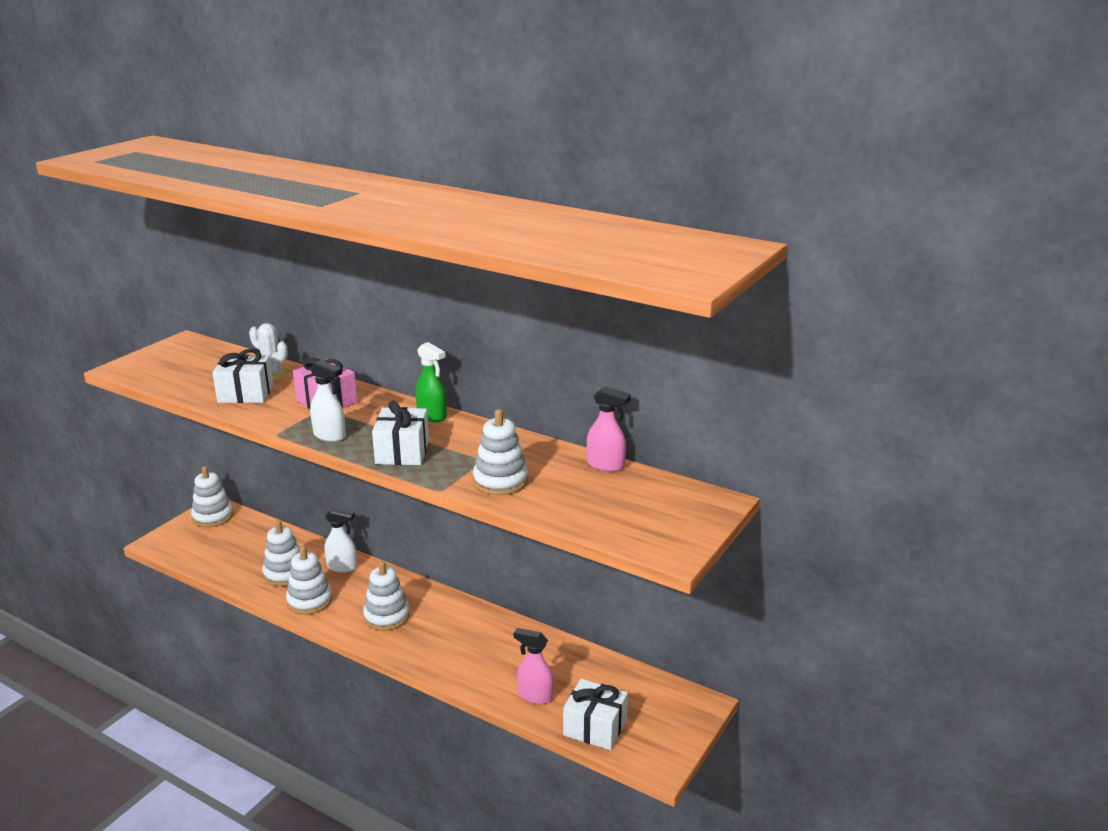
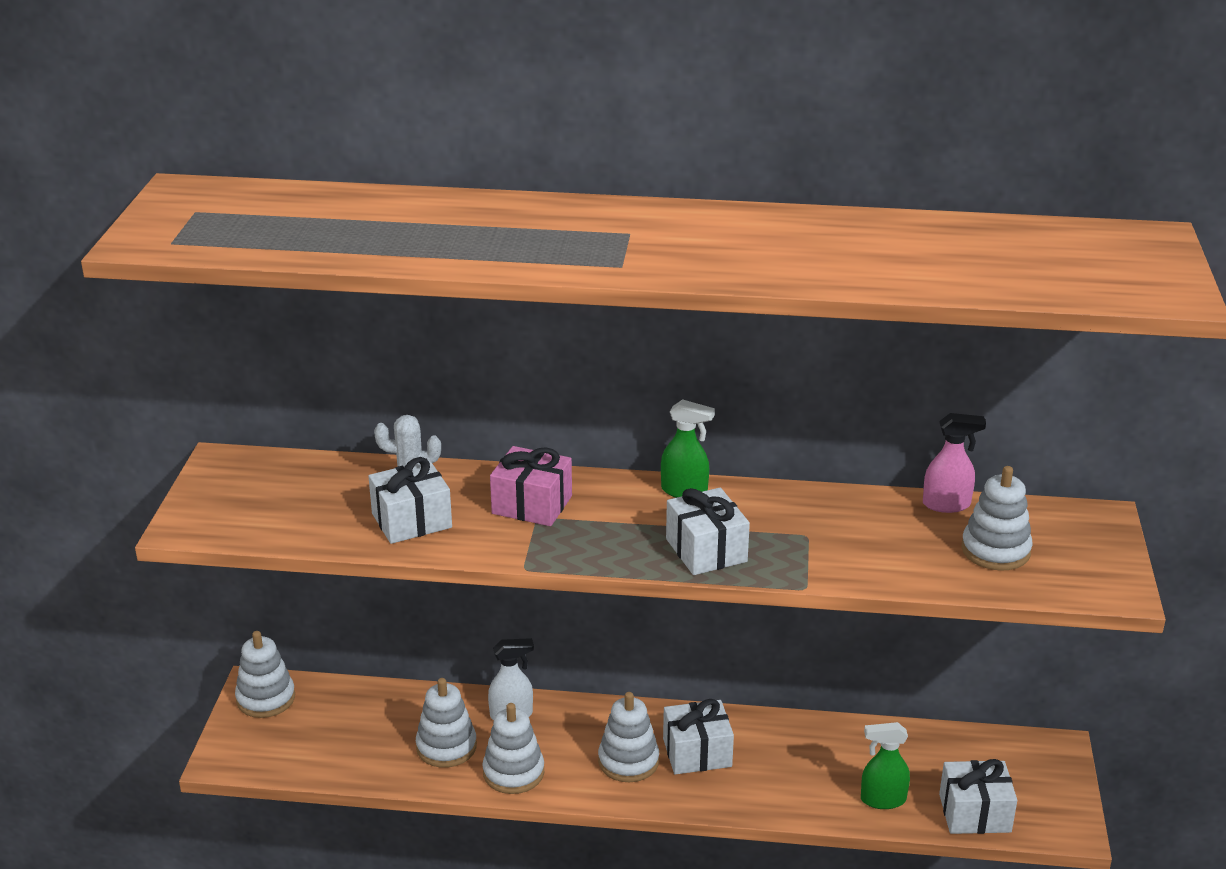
camera: 25 degrees left, 5 degrees up
(330, 436) = (594, 552): white spray bottle -> none
(436, 625) = (697, 753): none -> white gift
(500, 481) = (858, 557): white stacking toy -> white stacking toy (995, 550)
(535, 696) = (882, 800): pink spray bottle -> green spray bottle

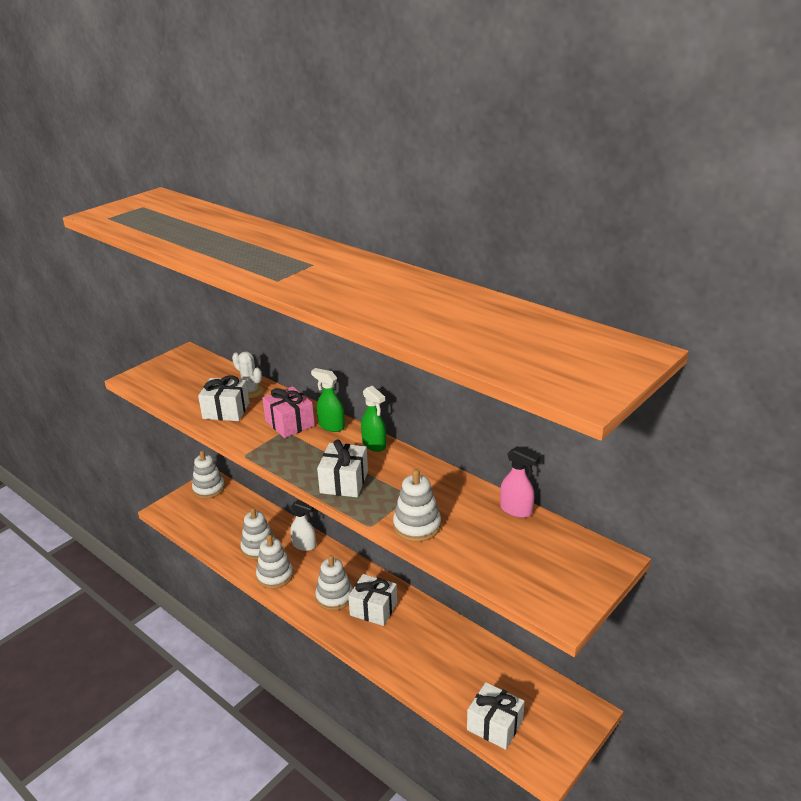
camera: 35 degrees right, 0 degrees up
(882, 800) = (447, 688): green spray bottle -> green spray bottle (331, 426)
(995, 550) = (512, 551): white stacking toy -> white stacking toy (417, 526)

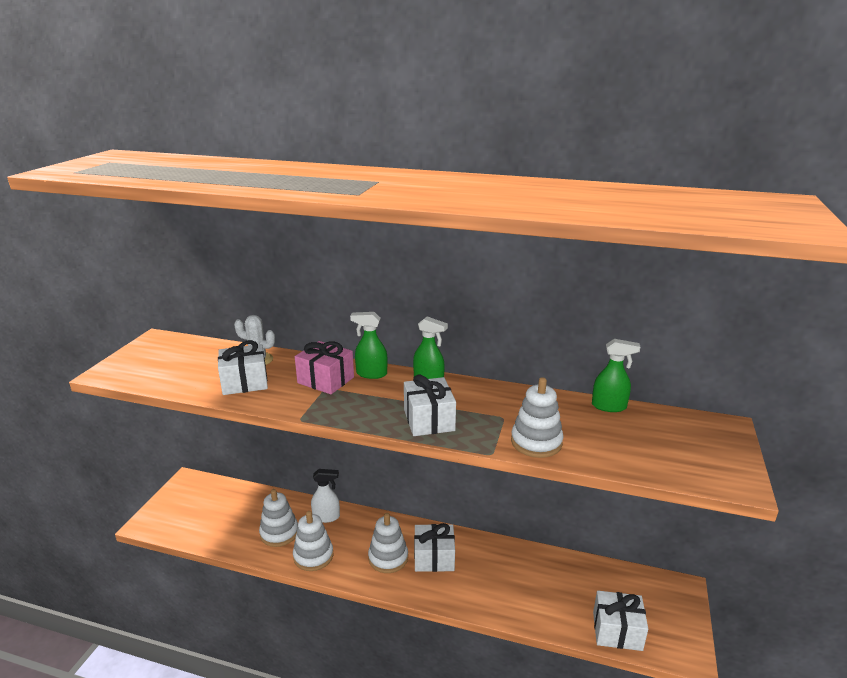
camera: 25 degrees left, 5 degrees down
(209, 489) = (189, 489): white stacking toy -> none
(516, 510) = (609, 406): pink spray bottle -> green spray bottle

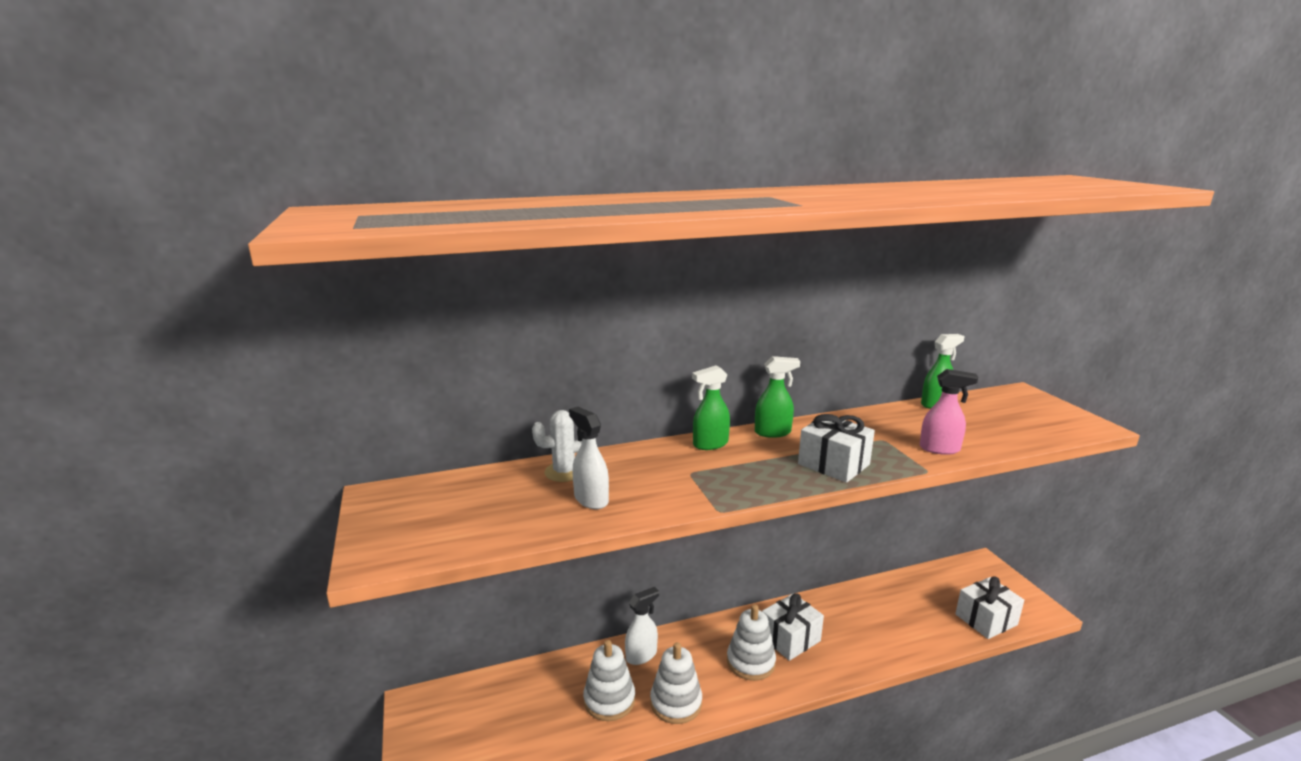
camera: 35 degrees left, 5 degrees down
(245, 382) = (591, 499): white gift -> white spray bottle
(326, 380) = (676, 465): pink gift -> none
(536, 442) = (940, 449): white stacking toy -> pink spray bottle

